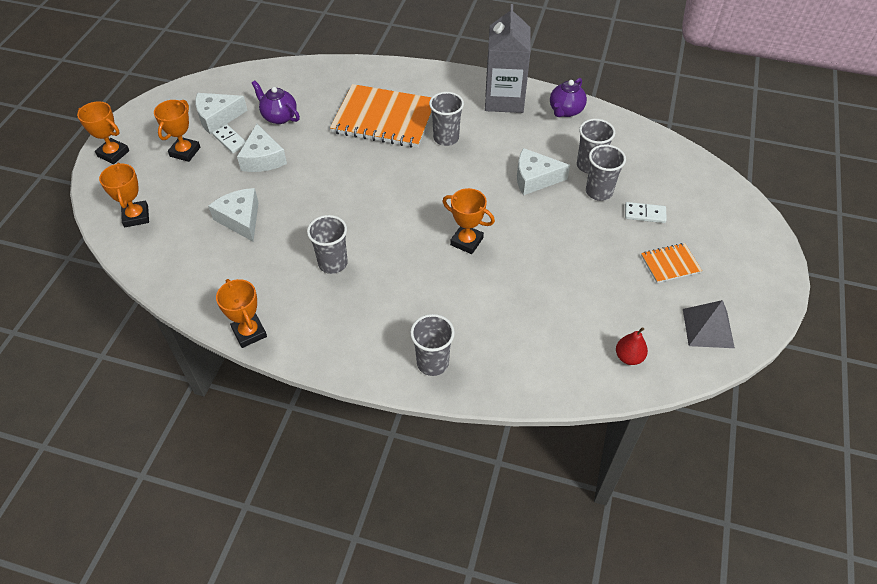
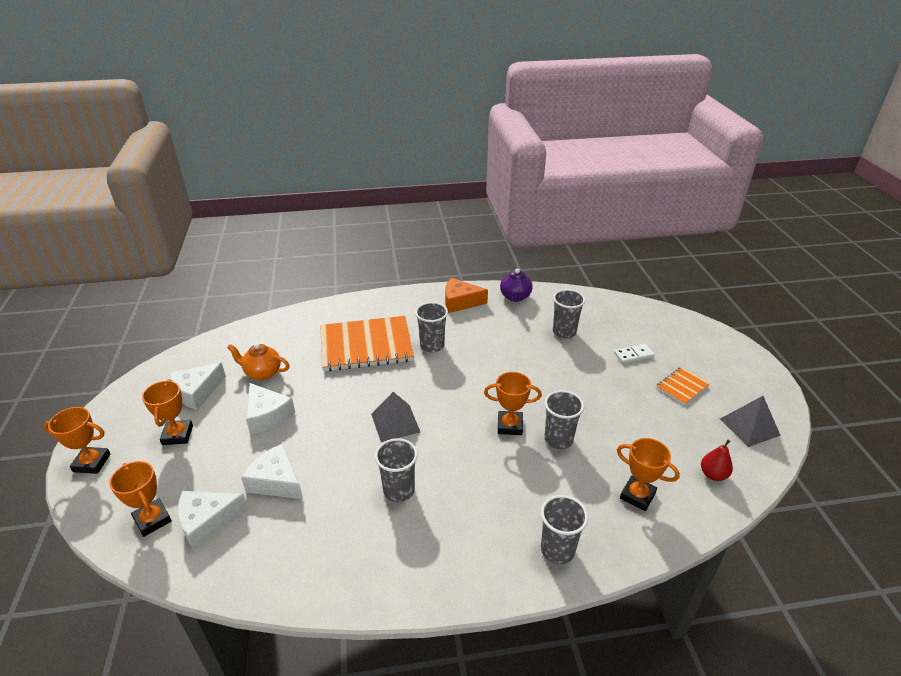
camera: 25 degrees left, 15 degrees down
(230, 140) = (222, 409): white domino -> none
(249, 332) = (354, 597): orange trophy -> orange trophy (637, 496)
(279, 117) = (262, 373): purple teapot -> orange teapot
(366, 202) = (395, 422): none -> grey pyramid
(504, 99) = (460, 302): grey carton -> orange cheese
(535, 178) = (529, 355): white cheese -> white cheese (207, 522)
(599, 192) = (586, 349): grey cup -> grey cup (558, 439)

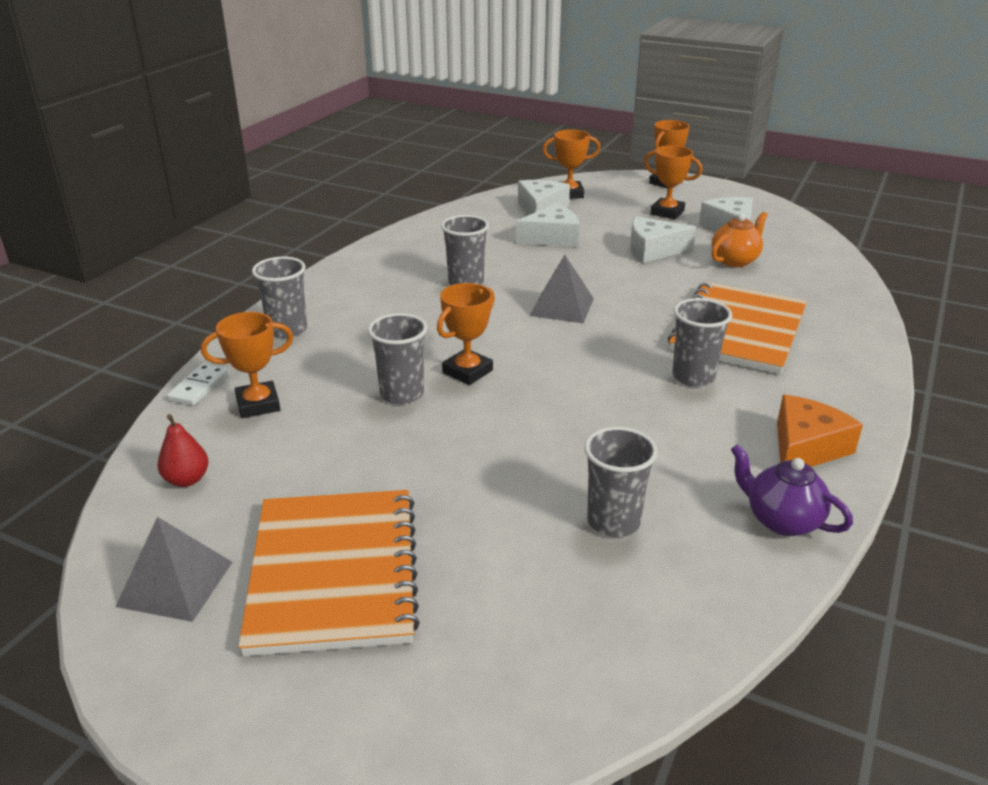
camera: 125 degrees right, 5 degrees down
(633, 355) = (467, 569): white domino -> white domino (199, 387)
(682, 387) = (334, 572): orange notebook -> orange notebook, size x2.17

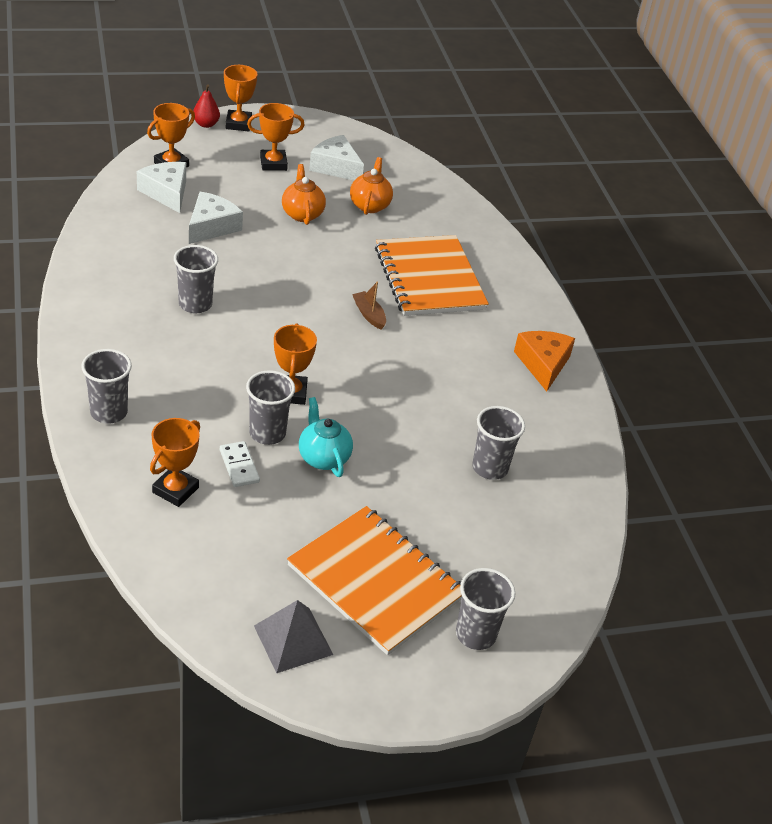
camera: 45 degrees left, 10 degrees up
(187, 480) = (204, 572): red pear -> red pear (206, 124)
(199, 387) = (109, 497): white domino -> white domino (239, 466)
(430, 435) = (323, 457): none -> turquoise teapot
(562, 307) = (293, 302): grey pyramid -> none
(631, 338) = (369, 314): none -> brown boat
(653, 250) = (302, 214): white cheese -> orange teapot
(693, 377) = (437, 334): grey cup -> grey cup (475, 634)
(782, 520) = (570, 423): purple teapot -> none

